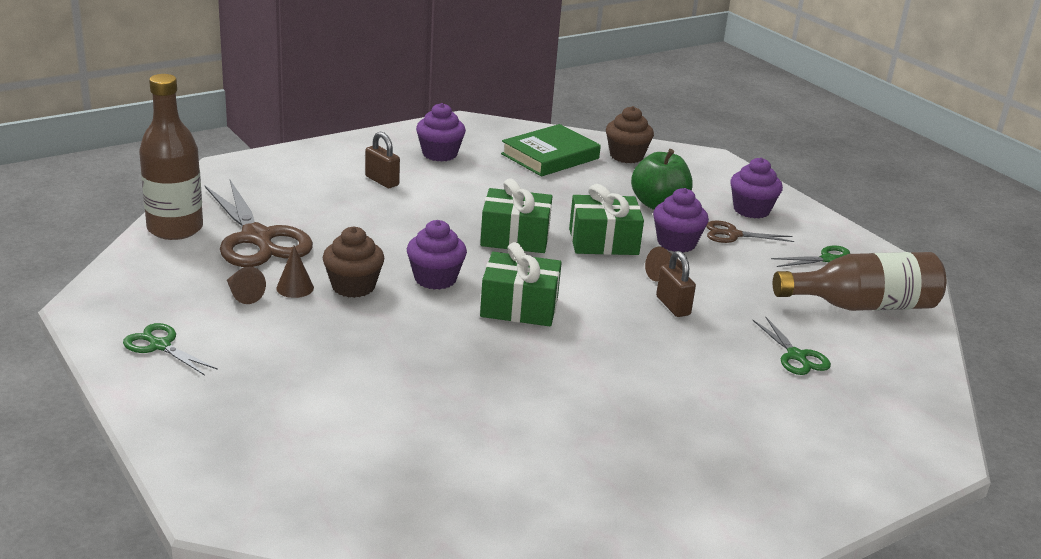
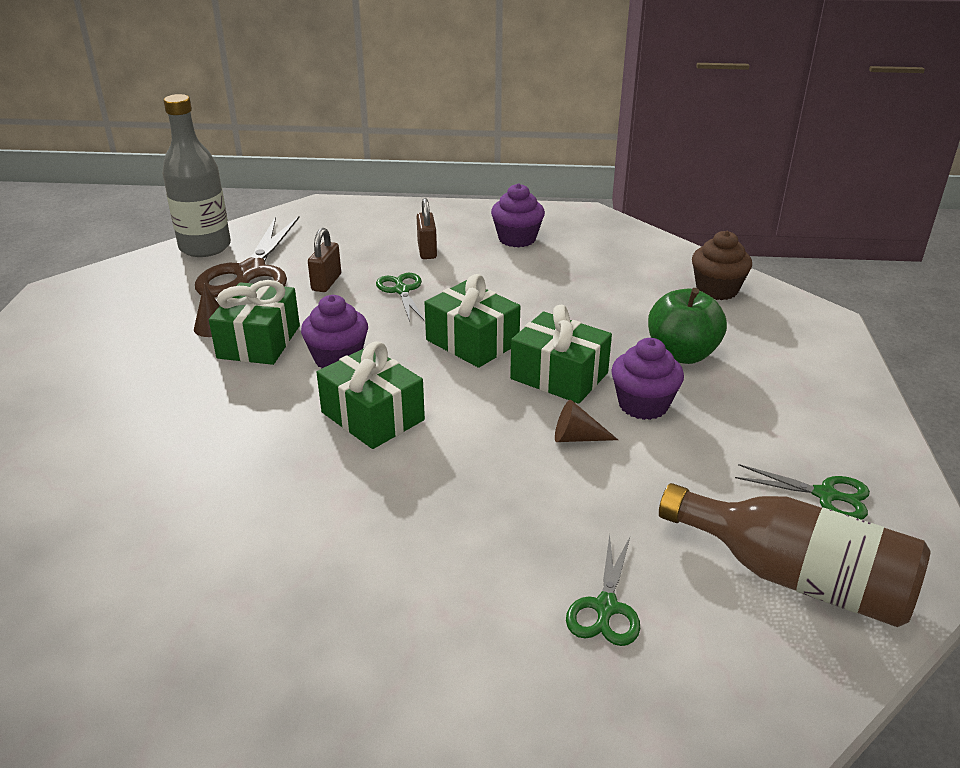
camera: 40 degrees right, 5 degrees up
(160, 346) = (47, 342): green scissors -> green scissors (402, 290)
(175, 229) = (205, 247): brown bottle -> grey bottle
(243, 295) = (166, 319): brown cone -> none
(353, 286) = (259, 342): brown cupcake -> green gift
(550, 156) = (627, 269): green book -> none
(673, 306) = (536, 478): brown padlock -> brown padlock (326, 282)
(733, 234) = (730, 418): brown scissors -> none
(751, 210) = (796, 395): purple cupcake -> none

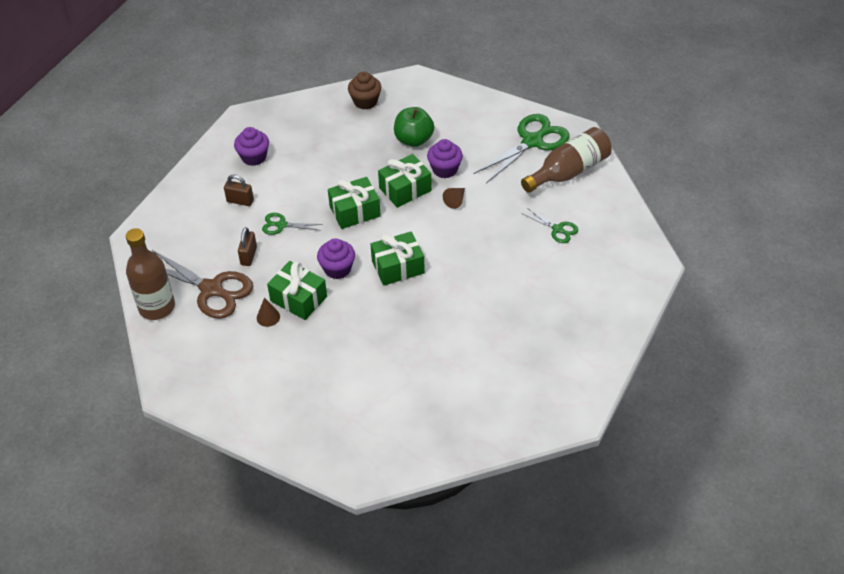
camera: 65 degrees left, 15 degrees up
(205, 247) = (157, 307): grey bottle -> brown bottle
(326, 282) = (249, 256): brown padlock -> brown padlock turned 60 degrees clockwise
(825, 495) = (532, 141): green scissors -> green scissors, size x1.98

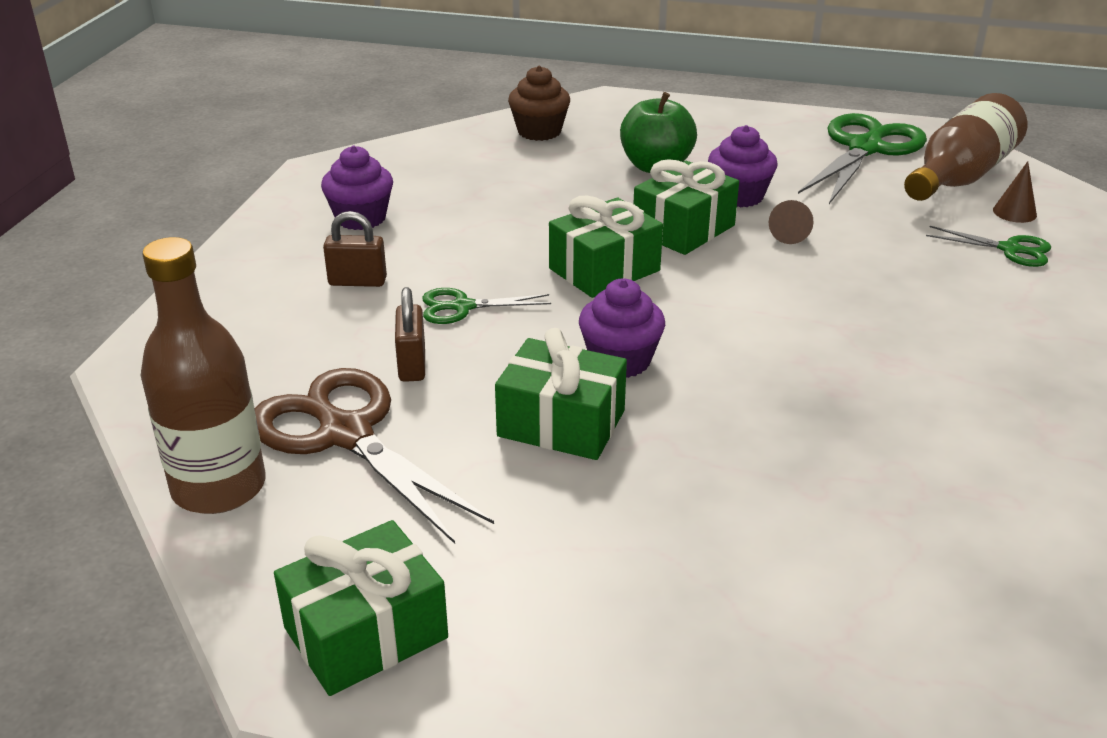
camera: 15 degrees left, 15 degrees down
(211, 289) = (346, 434): brown scissors -> brown scissors turned 150 degrees counterclockwise
(268, 317) = (506, 467): brown cone -> brown cone (1014, 212)
(398, 267) = (746, 341): green gift -> green gift (366, 633)

